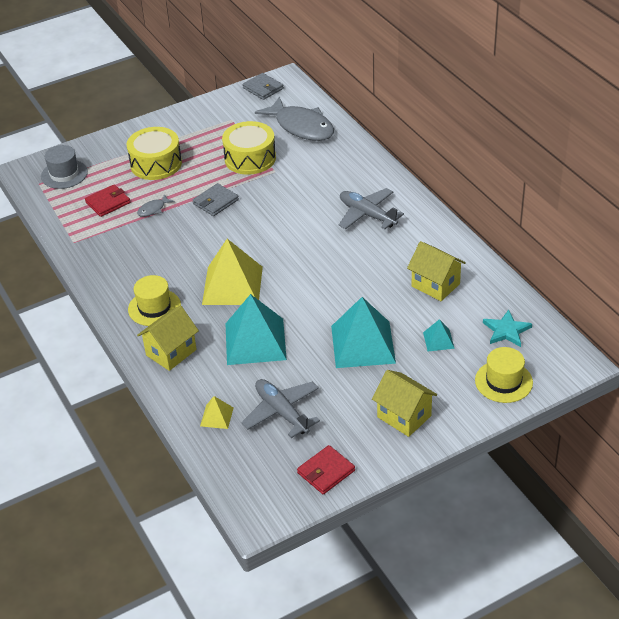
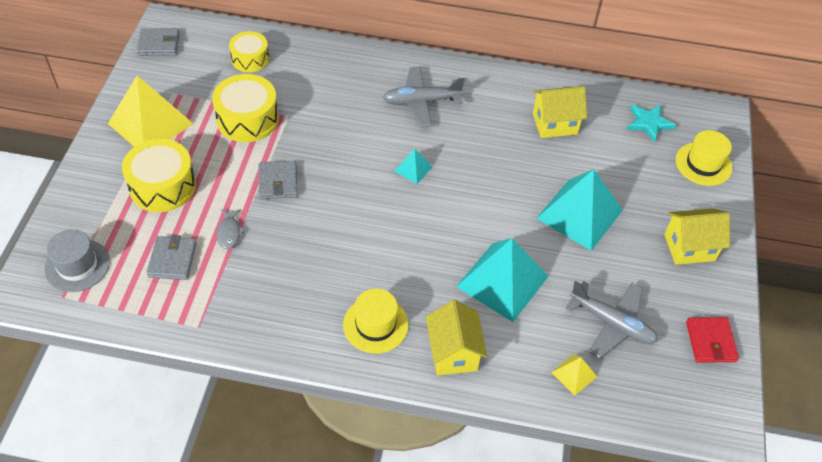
camera: 55 degrees left, 10 degrees up
(108, 203) = (172, 260): red wallet -> grey wallet
(232, 285) = (409, 247): yellow pyramid -> yellow pyramid (150, 123)
(282, 412) = (611, 323): grey plane -> grey plane turned 150 degrees counterclockwise
(301, 127) = (250, 59): grey fish -> yellow drum
(438, 340) = (621, 167): turquoise pyramid -> turquoise pyramid (413, 169)

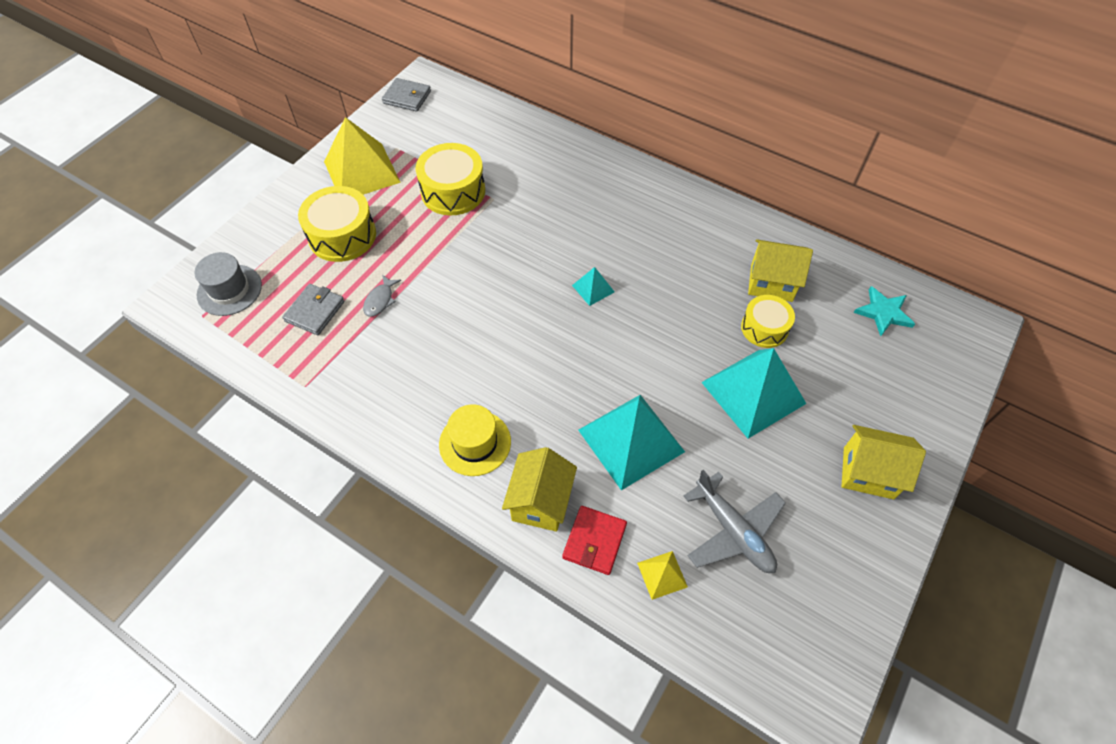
camera: 25 degrees right, 5 degrees up
(250, 59) = (484, 132): yellow drum -> yellow drum (764, 328)
(278, 182) = (451, 263): grey wallet -> none
(421, 101) = (635, 220): grey plane -> none
(703, 164) = (930, 379): yellow hat -> none
(710, 341) = (844, 595): red wallet -> red wallet (594, 541)

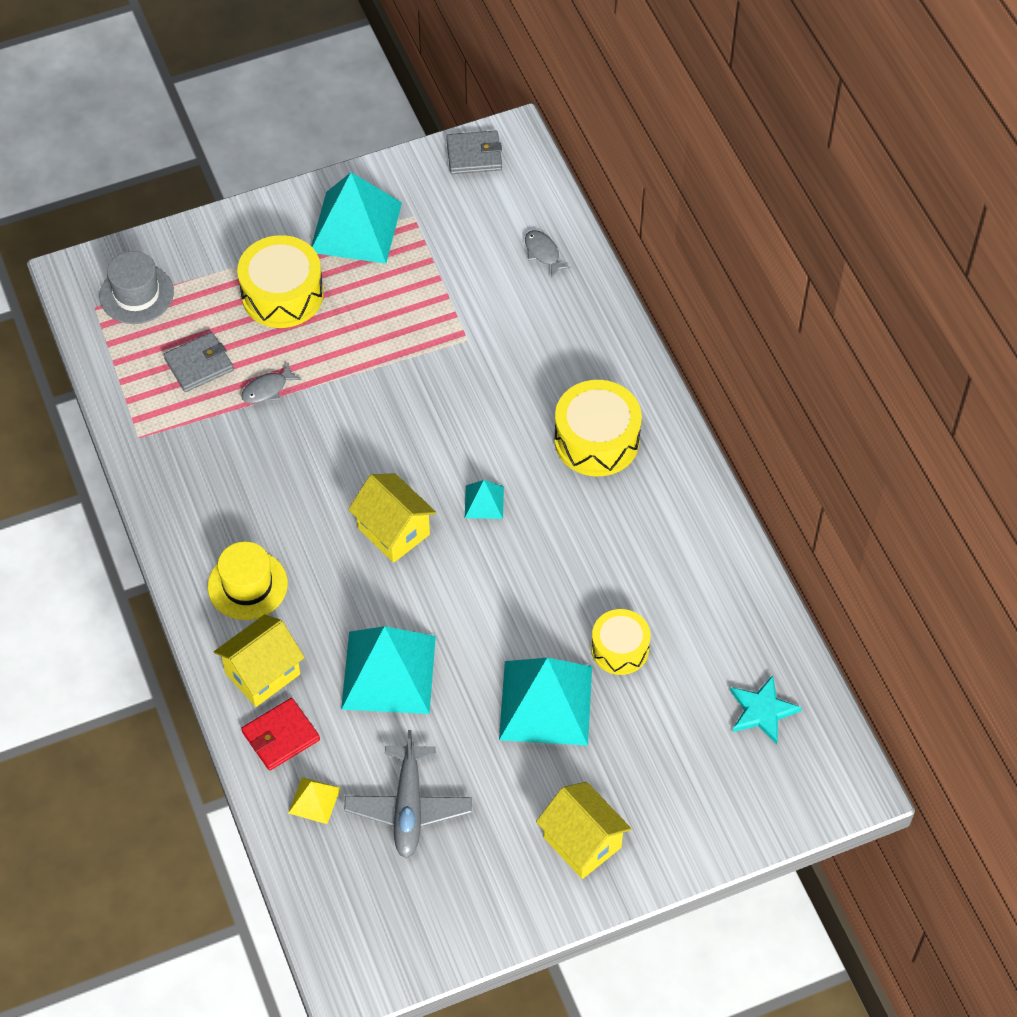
camera: 35 degrees right, 0 degrees up
(361, 171) = (355, 227): yellow pyramid -> turquoise pyramid
(407, 97) = (474, 155): grey wallet -> grey wallet turned 60 degrees counterclockwise
(453, 191) = (431, 306): yellow drum -> yellow drum (596, 440)
(498, 128) = (543, 253): none -> grey fish
(771, 283) = (674, 608): yellow house -> yellow house (394, 531)

